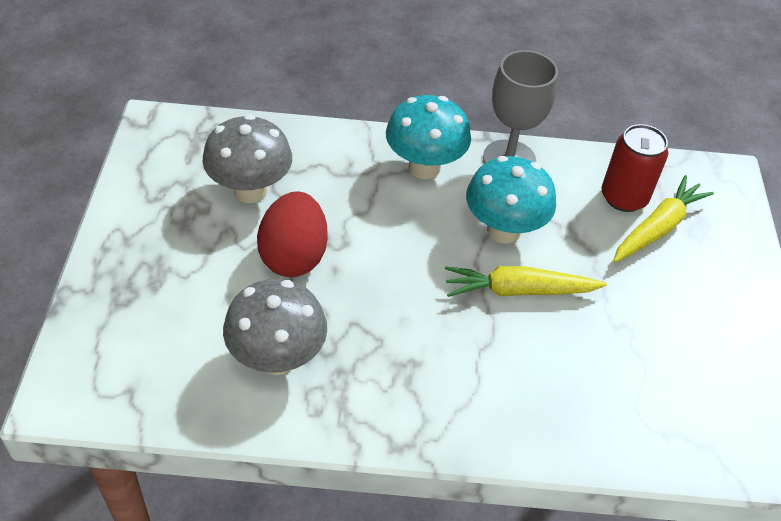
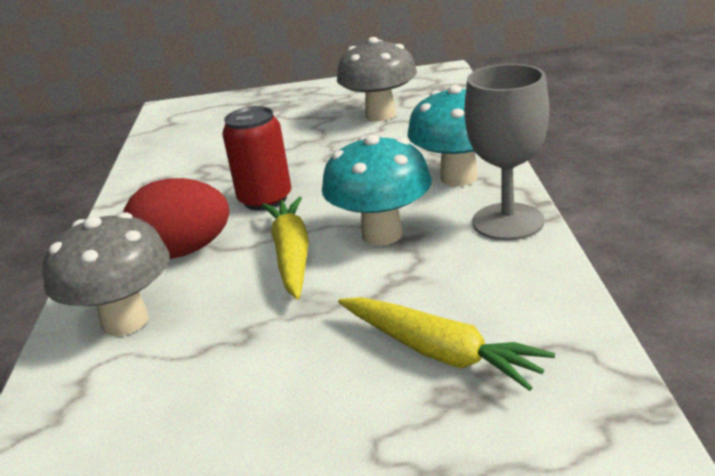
camera: 90 degrees right, 20 degrees down
(277, 358) = (198, 160): grey mushroom -> grey mushroom (125, 321)
(294, 256) = (309, 144): red egg -> red egg (184, 251)
(624, 197) = (489, 316): red can -> red can (265, 199)

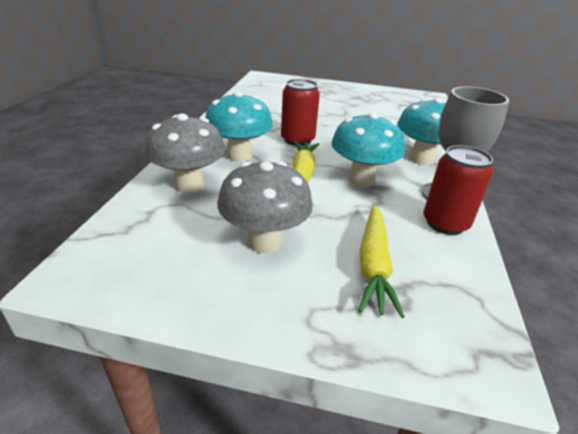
camera: 10 degrees right, 5 degrees up
(184, 251) = (239, 156): red egg -> turquoise mushroom
(380, 115) = (384, 111): grey mushroom -> grey mushroom (264, 242)
(438, 352) = (373, 265): yellow carrot -> yellow carrot turned 45 degrees clockwise
(518, 263) = (445, 223): none -> red can

